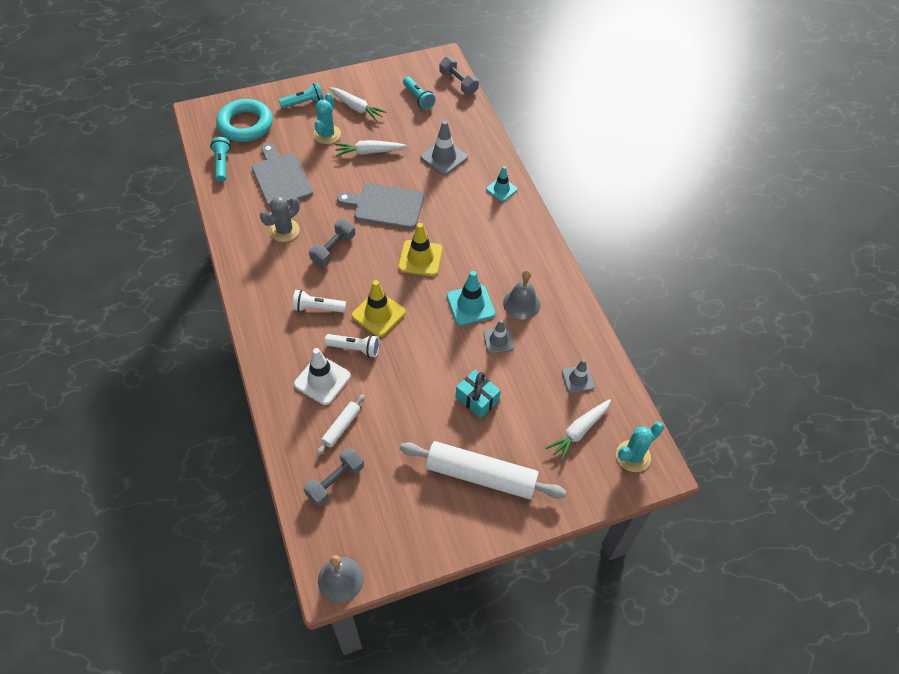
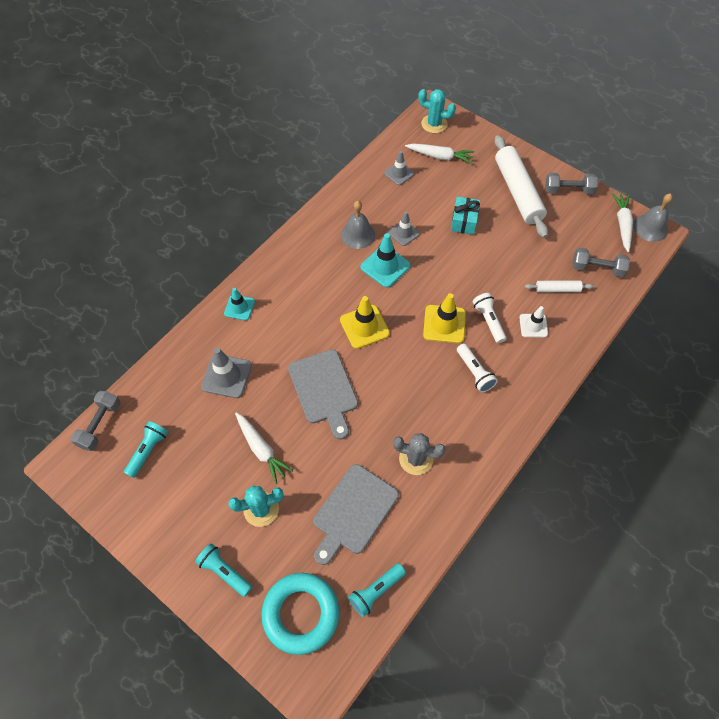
camera: 120 degrees left, 5 degrees up
(322, 380) = (533, 325): white traffic cone -> white traffic cone, size x0.65
(333, 249) = (405, 401): grey dumbbell -> grey dumbbell (568, 190)
(357, 108) = (200, 506): white carrot -> white carrot (622, 224)

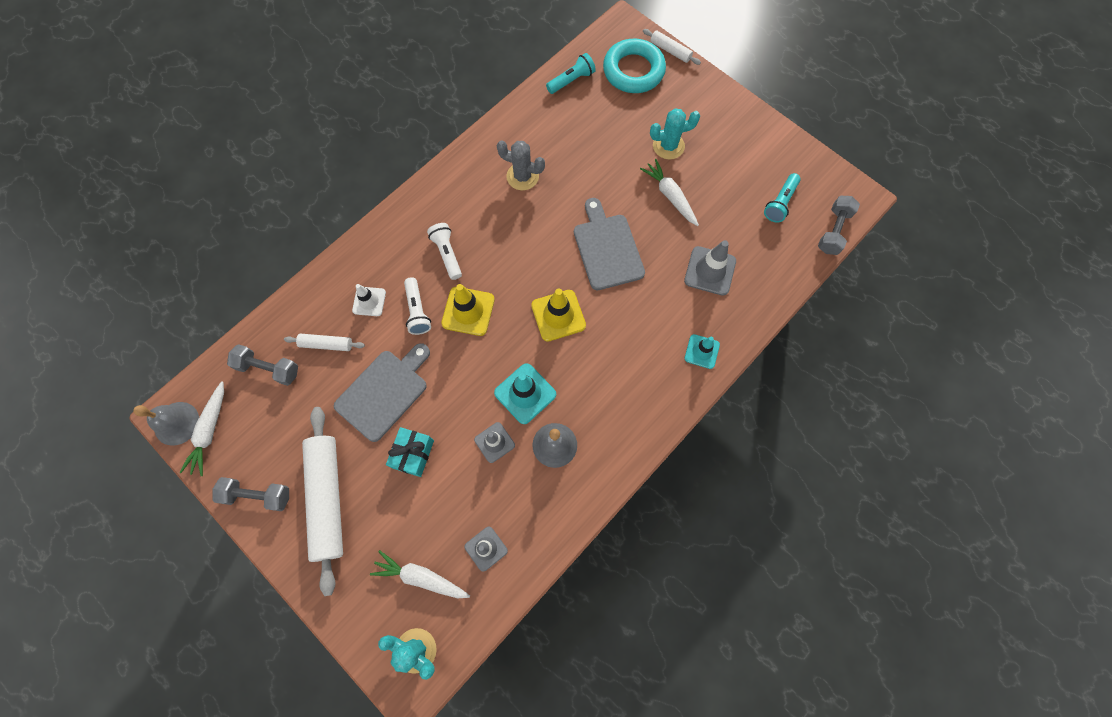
camera: 175 degrees left, 10 degrees up
(224, 572) = (697, 103): turquoise flashlight -> none
(254, 651) = (670, 51): none -> white rolling pin
(353, 512) = (585, 138): grey cutting board -> grey cutting board (384, 392)

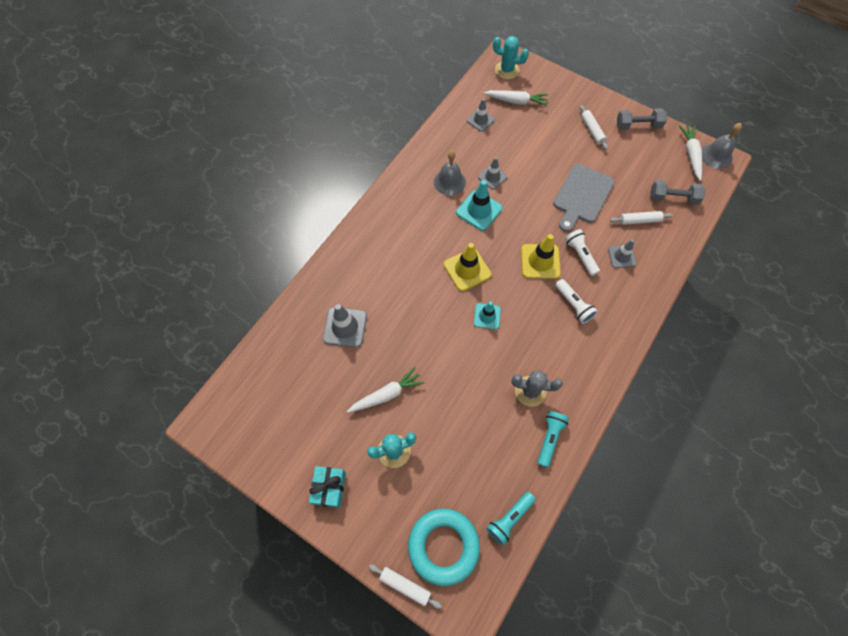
camera: 170 degrees right, 5 degrees down
(327, 498) = (592, 130): white rolling pin -> white rolling pin, size x0.47
(369, 301) = (621, 256): white traffic cone -> grey traffic cone
(413, 454) = (546, 162): turquoise gift -> turquoise gift (329, 488)
(607, 248) = (437, 333): grey cutting board -> none
(670, 196) = (387, 394): white carrot -> white carrot turned 75 degrees counterclockwise
(702, 351) = (348, 260): turquoise traffic cone -> turquoise traffic cone (487, 316)
(780, 203) = (281, 404): turquoise flashlight -> turquoise flashlight (549, 438)
(833, 231) = (232, 384): grey dumbbell -> none

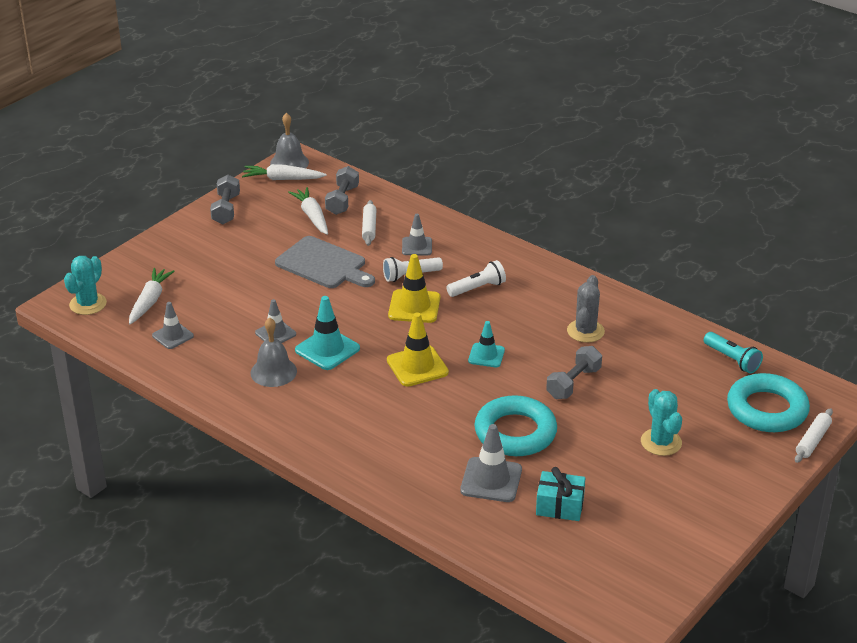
camera: 85 degrees left, 30 degrees down
(329, 488) = (709, 498): turquoise gift -> turquoise gift (559, 506)
(387, 394) = (588, 445): white carrot -> white carrot (312, 216)
(397, 341) = (515, 432): none -> turquoise ring
(460, 382) = (573, 383): none -> grey dumbbell
(549, 438) = (641, 323): turquoise flashlight -> none
(592, 130) = (222, 244): white rolling pin -> none

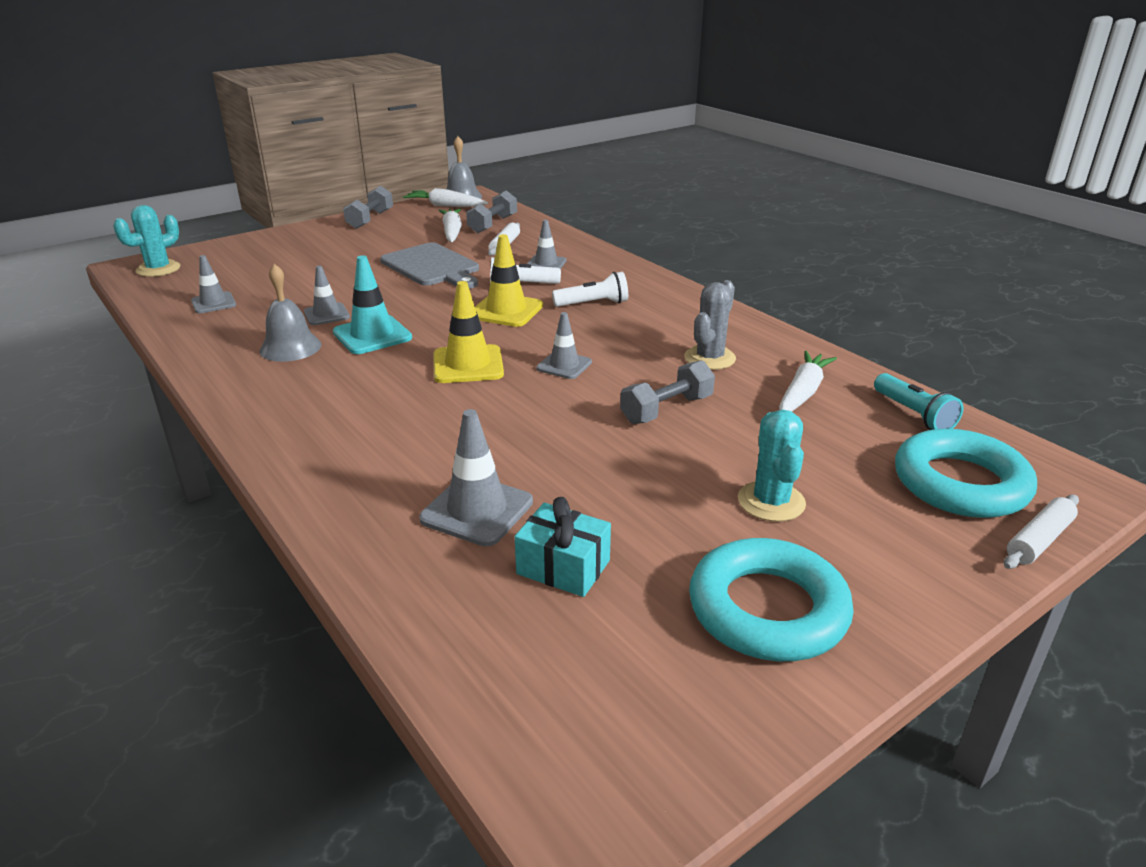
camera: 15 degrees right, 5 degrees down
(150, 301) = (222, 274): white carrot -> white carrot (802, 393)
(486, 355) = (564, 365): turquoise traffic cone -> grey traffic cone
(515, 432) = (551, 455): turquoise ring -> turquoise ring (767, 609)

